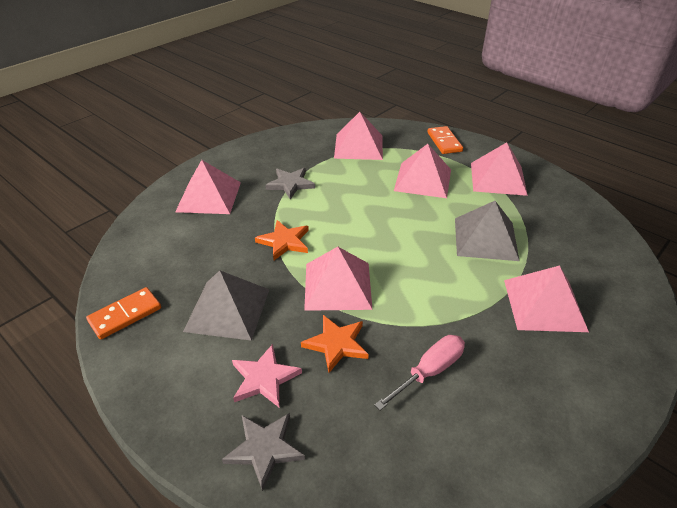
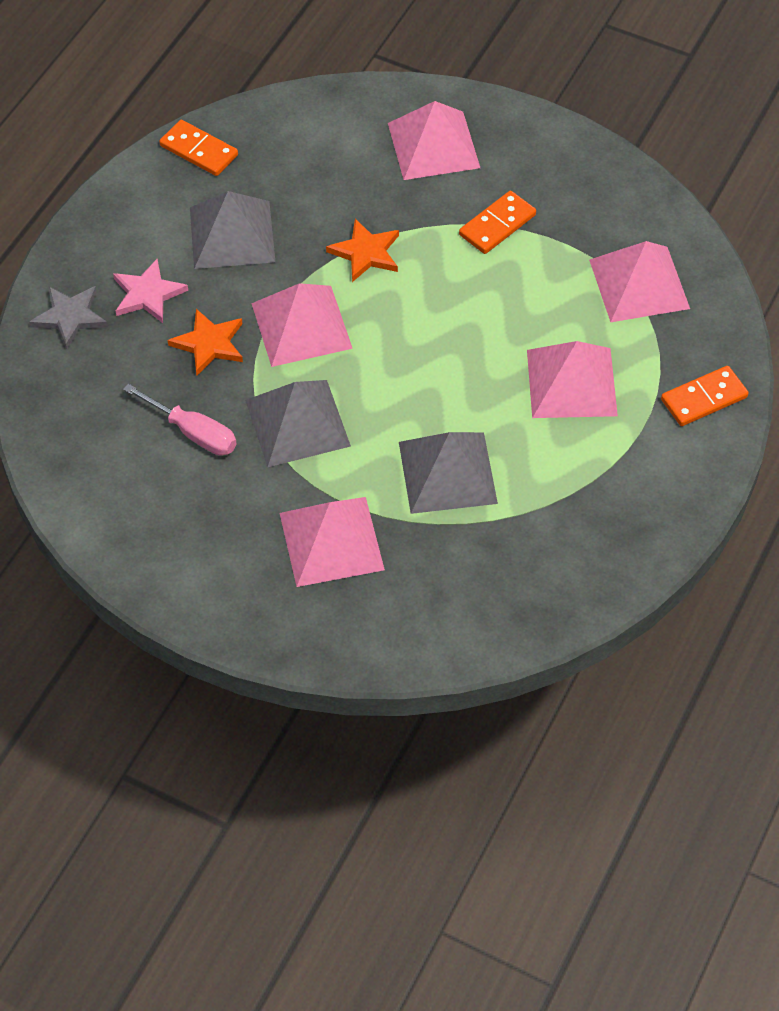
camera: 75 degrees right, 15 degrees up
(290, 184) = (497, 225): grey star -> orange domino
(430, 304) = (297, 423): none -> grey pyramid
(498, 178) = (615, 481): pink pyramid -> none

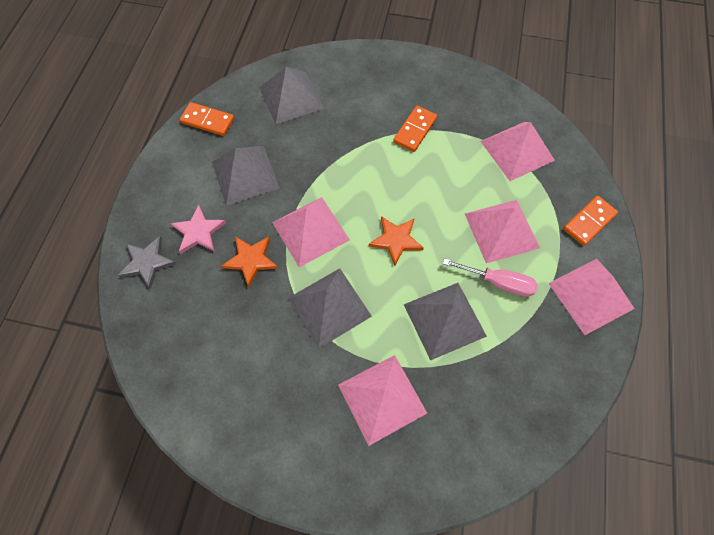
camera: 15 degrees left, 10 degrees up
(193, 432) = (257, 333): pink screwdriver -> pink screwdriver (498, 282)
(329, 142) = (291, 97): none -> grey pyramid
(366, 253) = (337, 168): orange star -> orange star (396, 240)
(433, 145) = (357, 85): pink pyramid -> pink pyramid (591, 295)

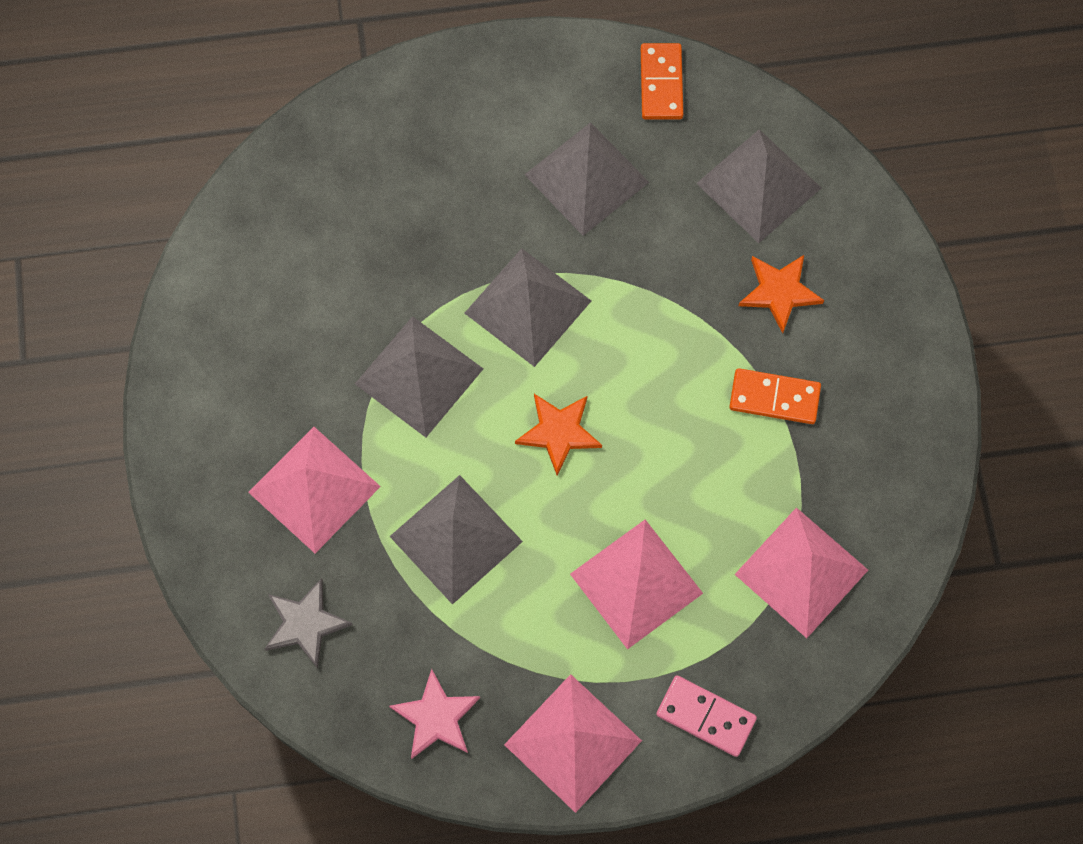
camera: 70 degrees right, 5 degrees up
(147, 262) = (397, 113): grey star -> grey star (305, 624)
(198, 232) = (468, 157): pink star -> pink star (436, 717)
(251, 260) = (451, 245): orange star -> orange star (779, 292)
(310, 231) = (527, 307): pink pyramid -> grey pyramid
(498, 282) = (544, 599): pink screwdriver -> none
(589, 221) = (706, 716): orange domino -> pink domino

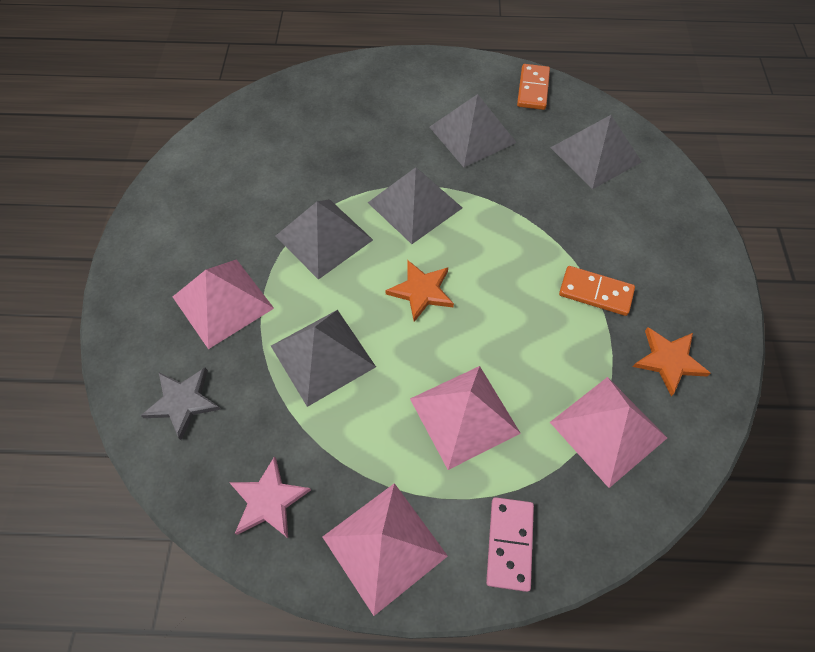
camera: 10 degrees right, 10 degrees down
(706, 716) = (510, 544): pink domino -> pink domino turned 60 degrees clockwise
(779, 292) = (605, 222): orange star -> orange star (668, 361)

